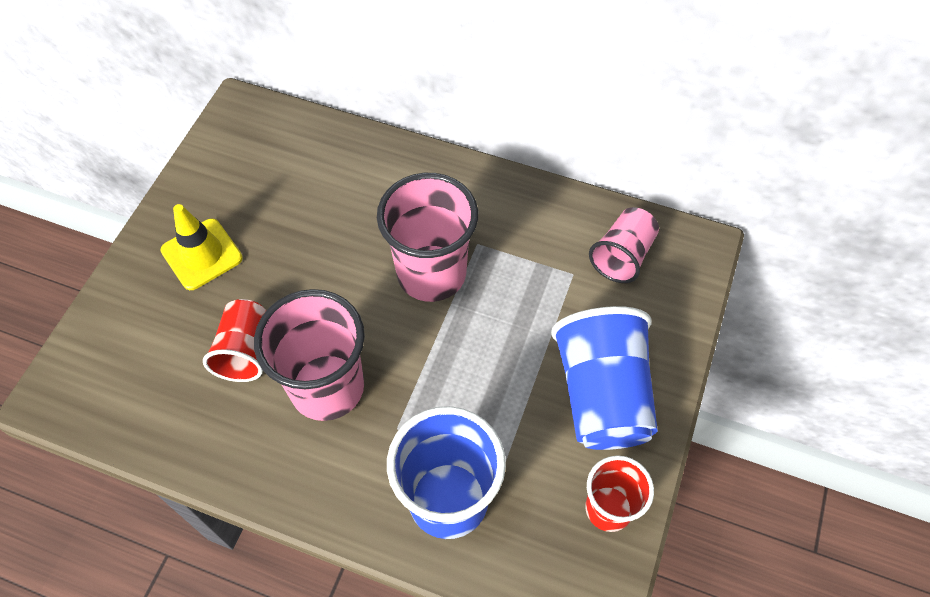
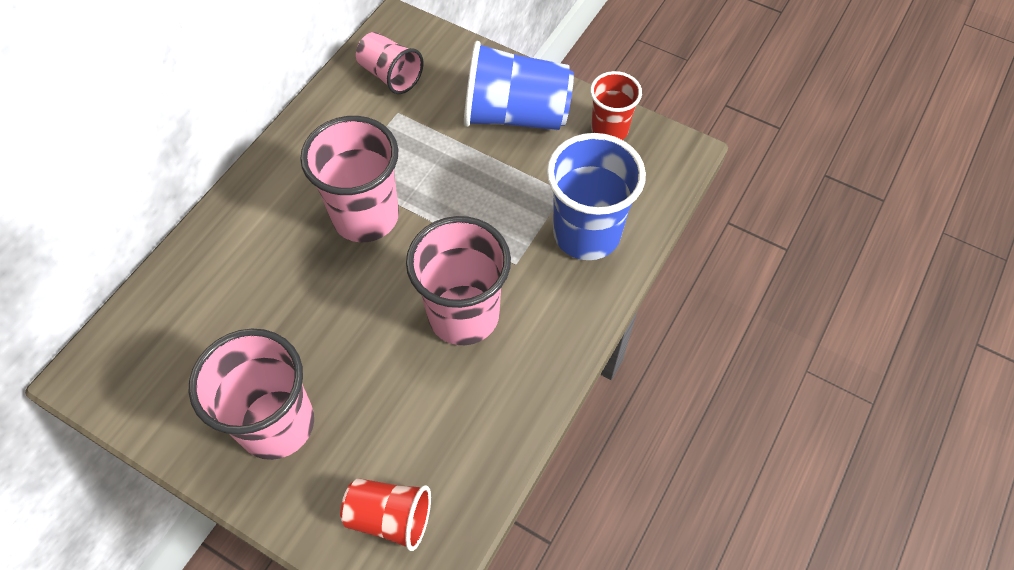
camera: 80 degrees left, 0 degrees up
(202, 254) = (277, 424): yellow traffic cone -> pink cup
(245, 350) = (407, 385): red cup -> red cup (390, 517)

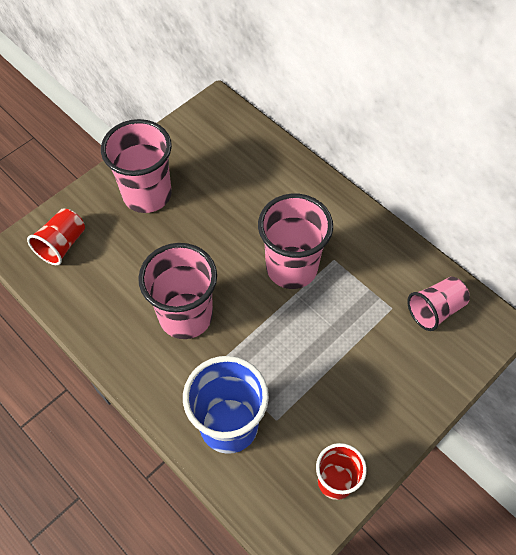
camera: 105 degrees right, 0 degrees up
(515, 115) = (370, 401): blue cup -> none

